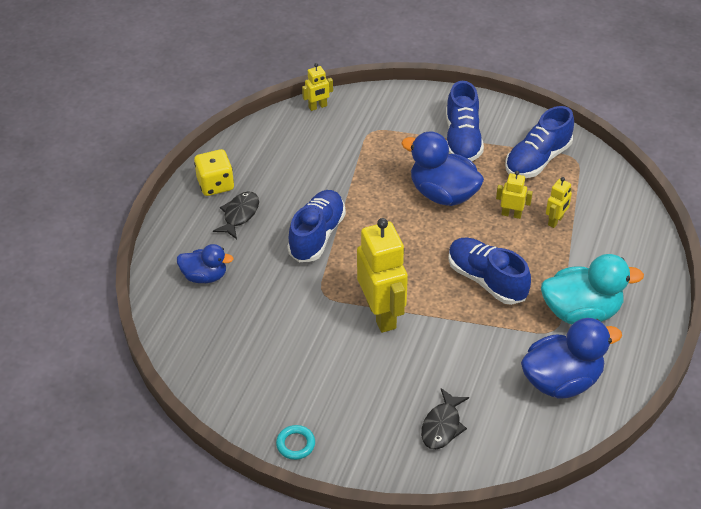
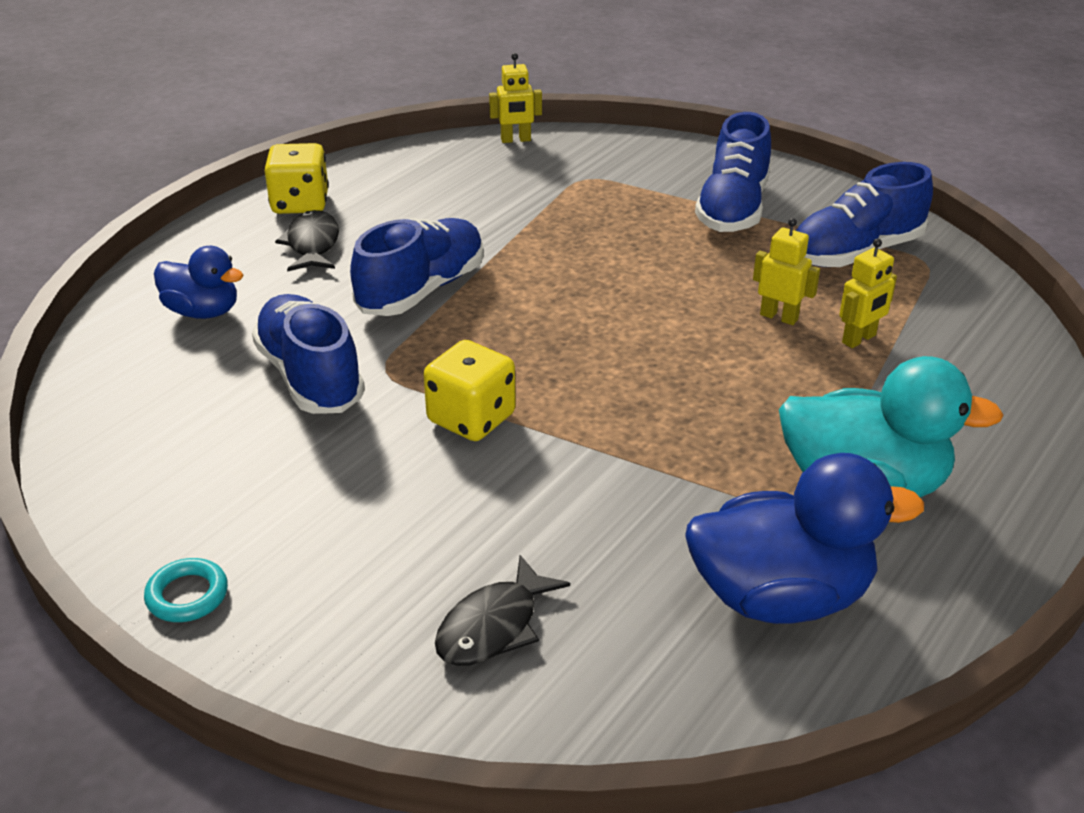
camera: 15 degrees right, 10 degrees down
(239, 215) = (312, 245): black fish -> black fish turned 45 degrees counterclockwise
(381, 314) = (471, 418): yellow robot -> yellow dice
(443, 194) = (667, 271): blue duck -> none
(486, 280) = (693, 402): blue shoe -> blue shoe (310, 377)

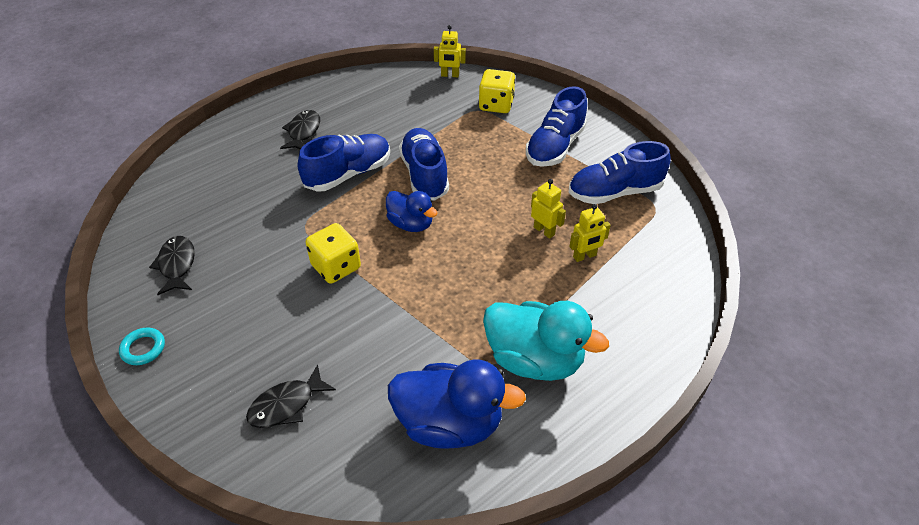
camera: 15 degrees right, 10 degrees up
(186, 462) = (177, 265): none -> black fish
(203, 312) = (226, 167): blue duck -> blue duck (411, 224)
(300, 203) = (309, 102): yellow dice -> yellow dice (496, 105)
(310, 377) = (263, 222): blue shoe -> blue shoe (424, 175)

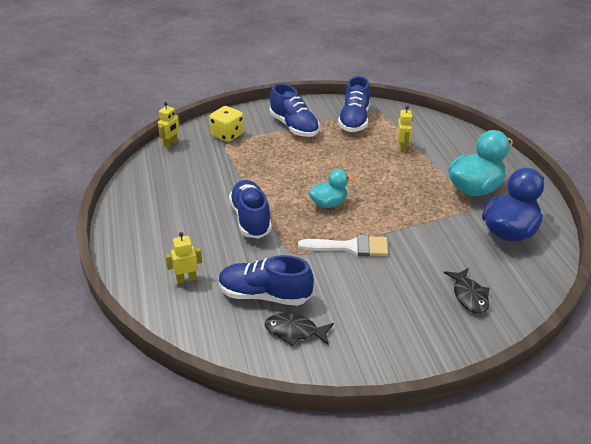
camera: 65 degrees left, 10 degrees down
(143, 348) = (381, 364): turquoise ring -> none
(303, 132) = (175, 230): black fish -> none
(336, 267) = (350, 247): yellow dice -> white brush
(411, 224) = (328, 204): blue duck -> turquoise duck
(424, 175) = (280, 185): blue shoe -> blue shoe (265, 295)
(544, 231) = (371, 154): yellow robot -> yellow robot (186, 279)

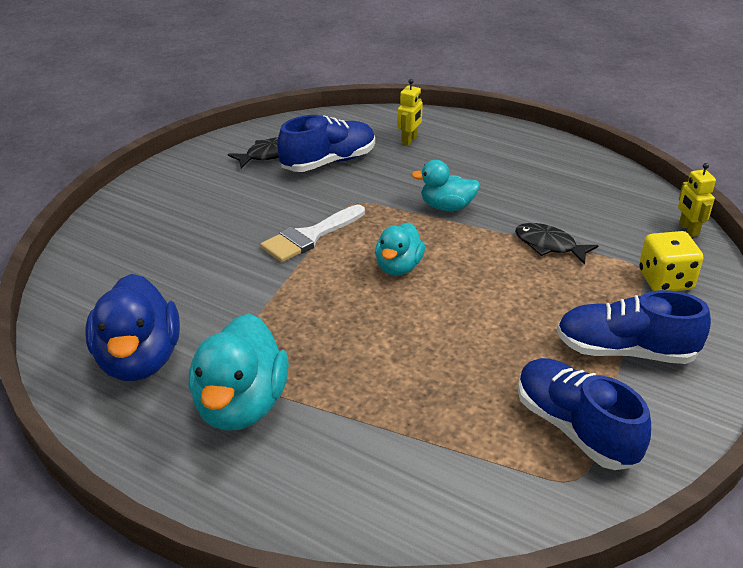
camera: 135 degrees right, 0 degrees up
(251, 219) = (447, 207): blue shoe -> turquoise duck
(402, 147) = (429, 419): yellow robot -> none
(469, 296) = (135, 256): black fish -> black fish (549, 245)

